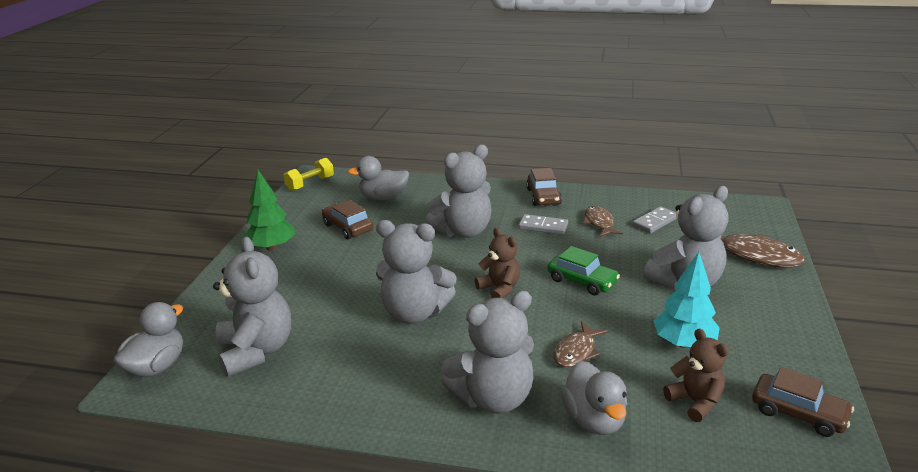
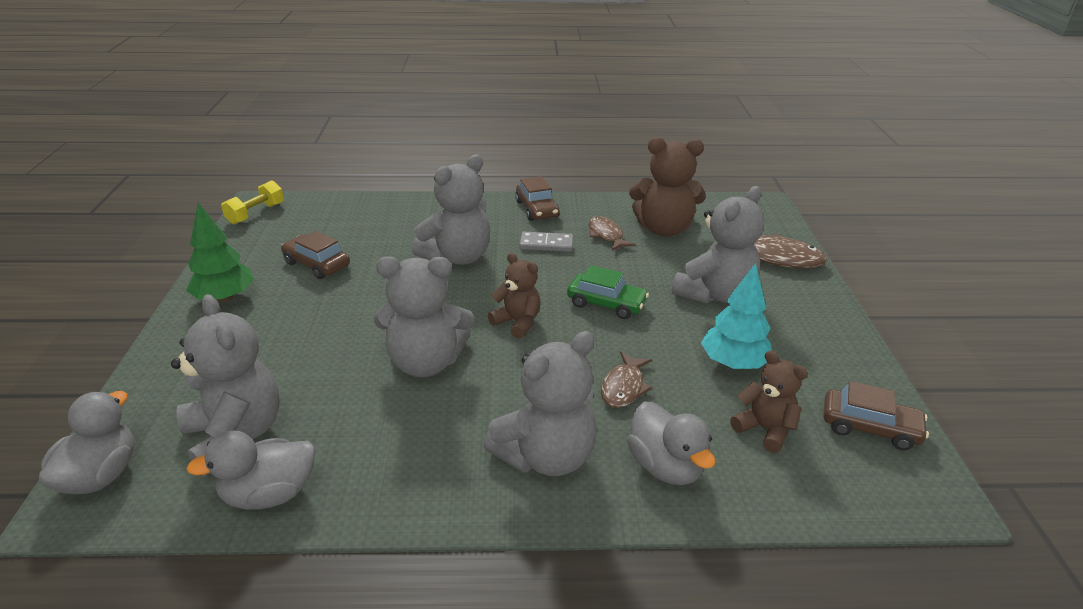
camera: 15 degrees left, 5 degrees up
(383, 197) = (351, 224): grey duck -> grey duck (269, 494)
(655, 222) = (663, 229): grey domino -> brown teddy bear

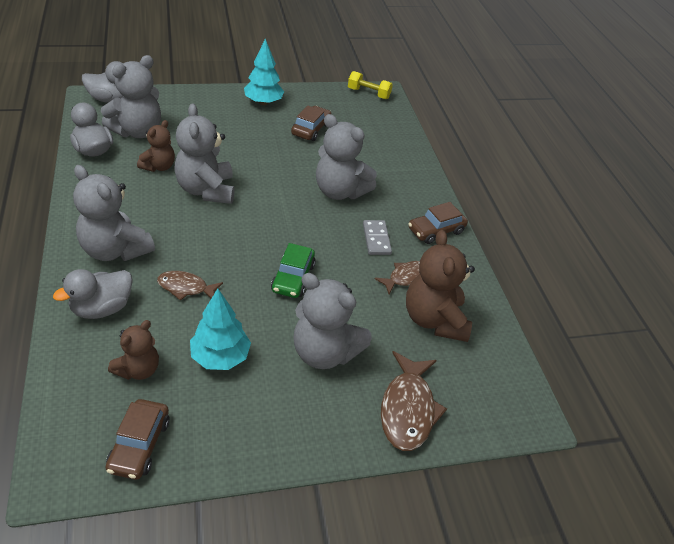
camera: 75 degrees right, 10 degrees up
(225, 298) = (263, 102): green tree -> turquoise tree
(517, 322) = (258, 229): brown teddy bear -> brown teddy bear (159, 166)

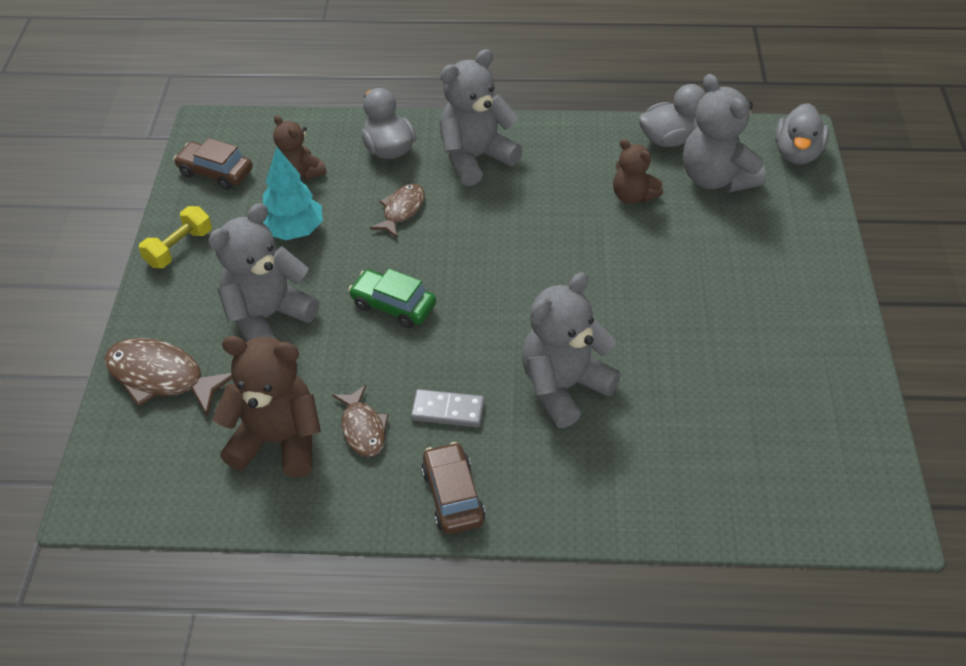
camera: 110 degrees right, 5 degrees up
(206, 190) = (578, 238): grey teddy bear -> none
(263, 102) = (815, 324): turquoise tree -> none
(311, 129) = (736, 377): brown car -> none
(368, 93) = (875, 493): yellow dumbbell -> yellow dumbbell (179, 248)

